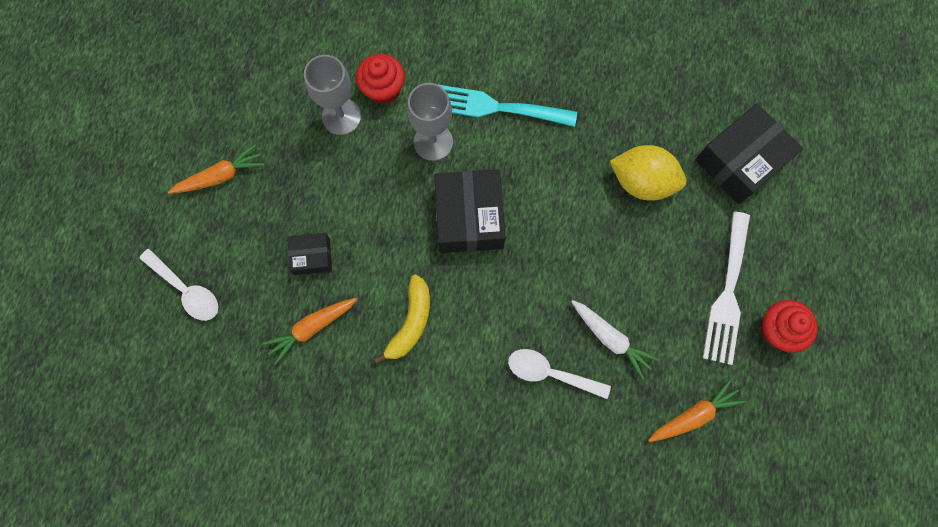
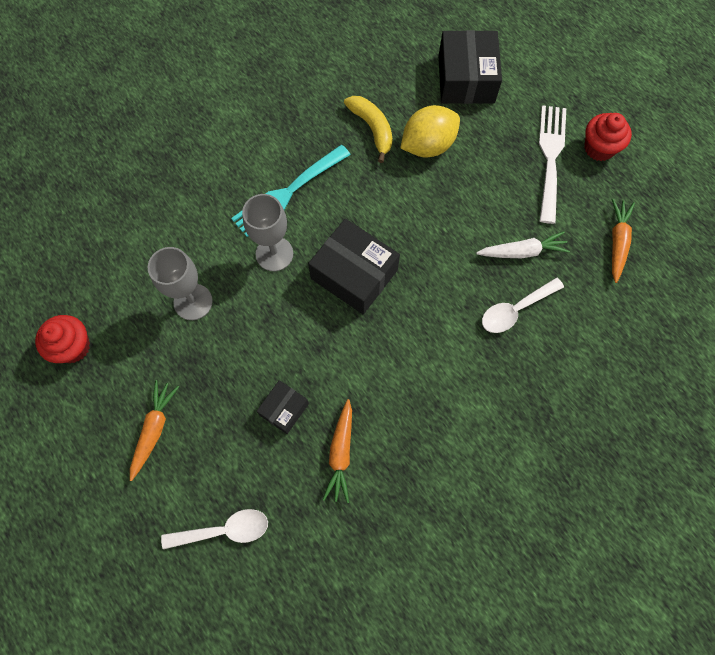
camera: 50 degrees left, 5 degrees down
(383, 89) = (200, 256): red cupcake -> red cupcake (73, 347)
(410, 322) = (398, 376): yellow banana -> yellow banana (372, 129)
(727, 294) = (550, 157): white fork -> white fork turned 135 degrees counterclockwise

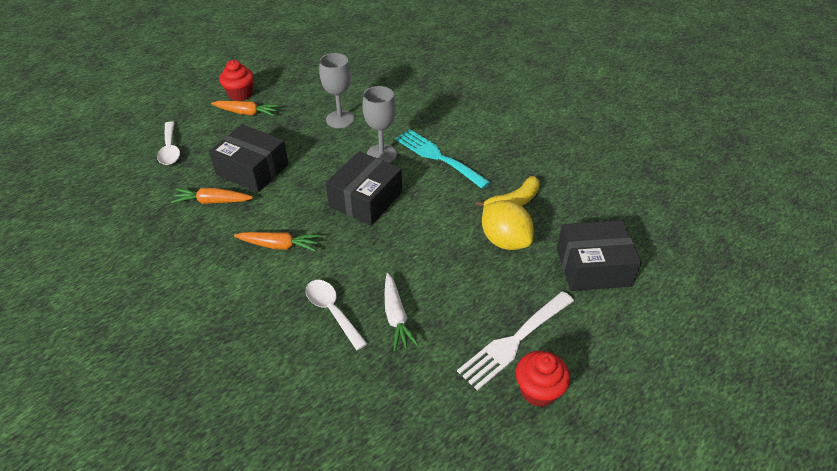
camera: 85 degrees right, 25 degrees down
(73, 347) = (308, 75): red cupcake -> red cupcake (240, 94)
(284, 409) = (252, 169): black box -> black box, size x1.86
(550, 157) = (514, 341): white fork -> white fork turned 135 degrees clockwise
(617, 242) = (415, 406): orange carrot -> orange carrot (279, 245)

